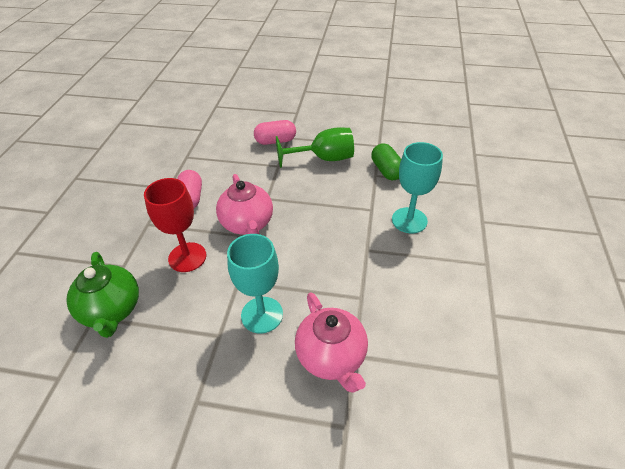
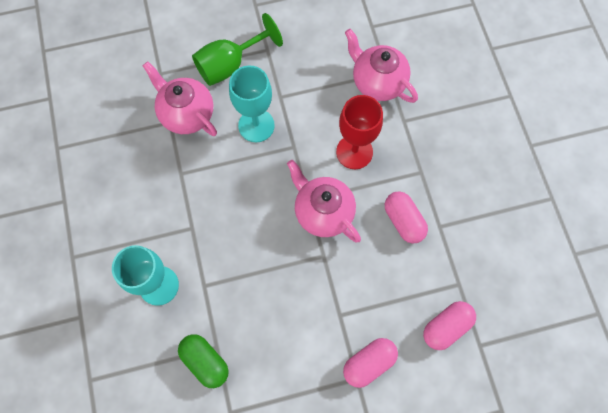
camera: 155 degrees right, 25 degrees up
(112, 310) = (377, 82): green teapot -> pink teapot
(214, 142) = (446, 327): none -> pink capsule
(323, 159) = (290, 352): green goblet -> green goblet (230, 65)

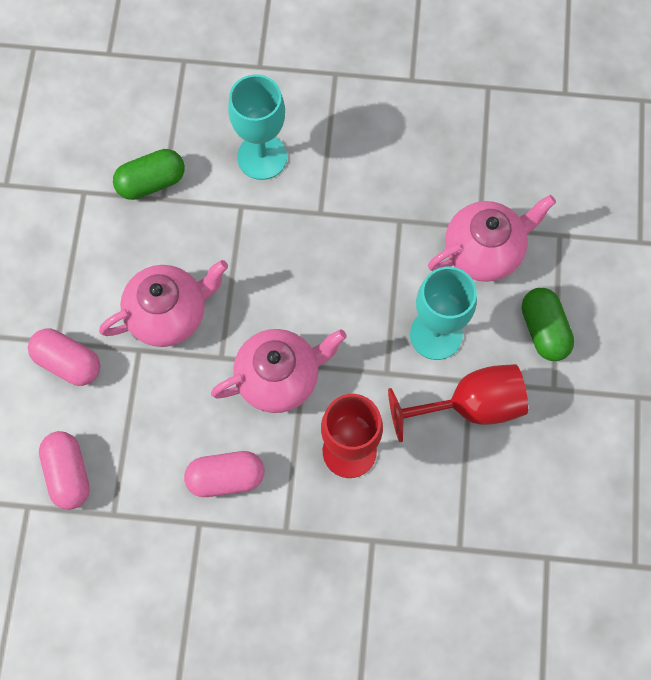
camera: 110 degrees right, 0 degrees up
(230, 65) = (544, 330): green goblet -> green capsule
(296, 92) = (470, 406): none -> red goblet
(369, 363) = (68, 362): pink capsule -> pink capsule turned 45 degrees counterclockwise
(377, 82) = (447, 527): pink teapot -> pink teapot (169, 314)

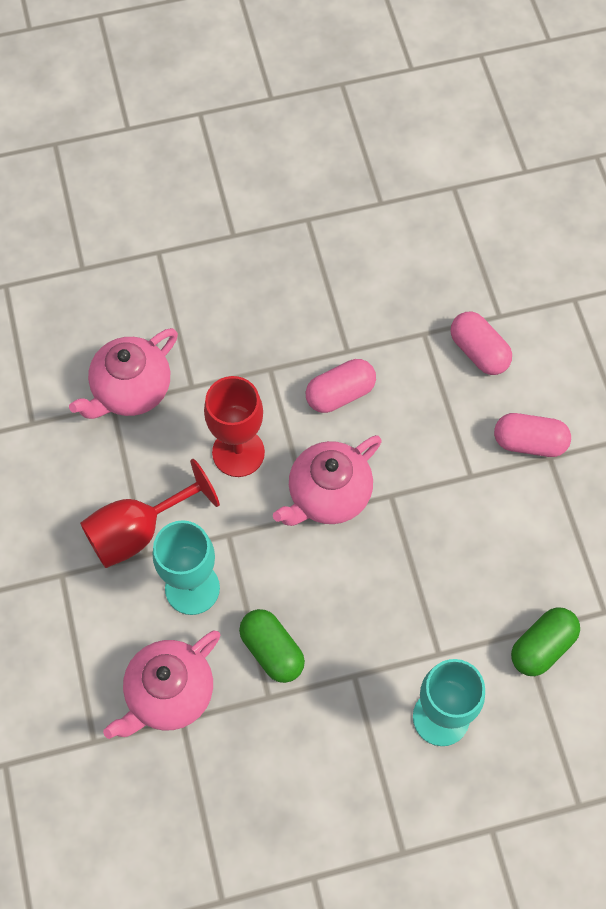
camera: 160 degrees right, 5 degrees down
(169, 314) = (459, 518): pink teapot -> pink teapot (131, 390)
(544, 330) = (85, 630): green capsule -> green capsule (272, 650)

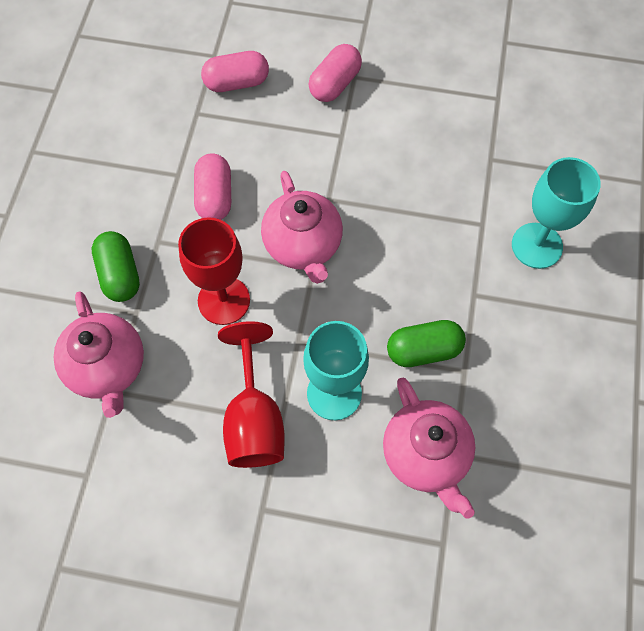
camera: 65 degrees left, 0 degrees up
(542, 646) = (508, 150): green capsule -> green capsule (120, 274)

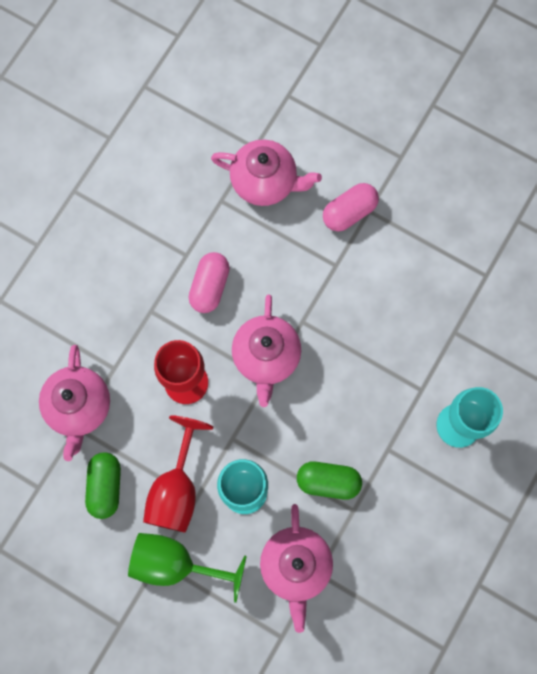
camera: 20 degrees right, 10 degrees up
(120, 274) = (112, 330): green capsule -> green capsule (105, 486)
(236, 82) = (265, 182): pink capsule -> pink teapot
(284, 504) = (175, 563): none -> green goblet

